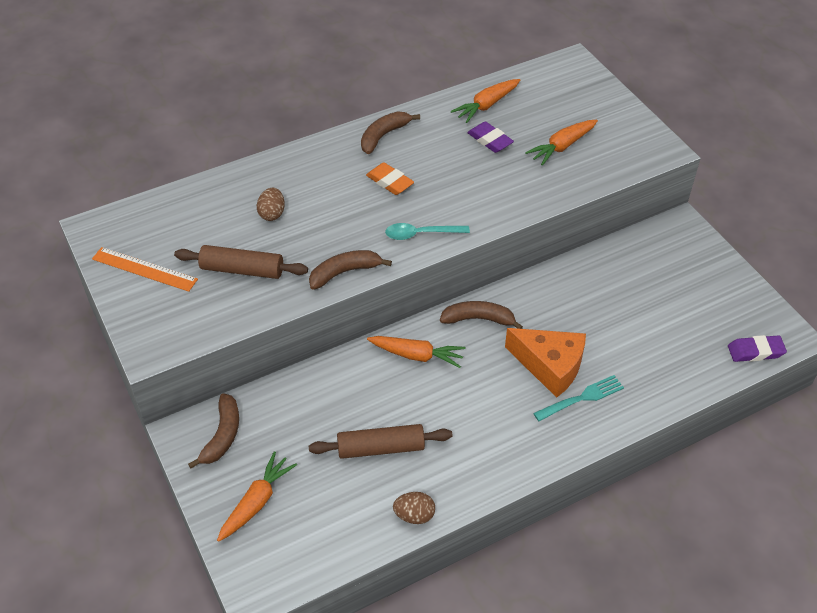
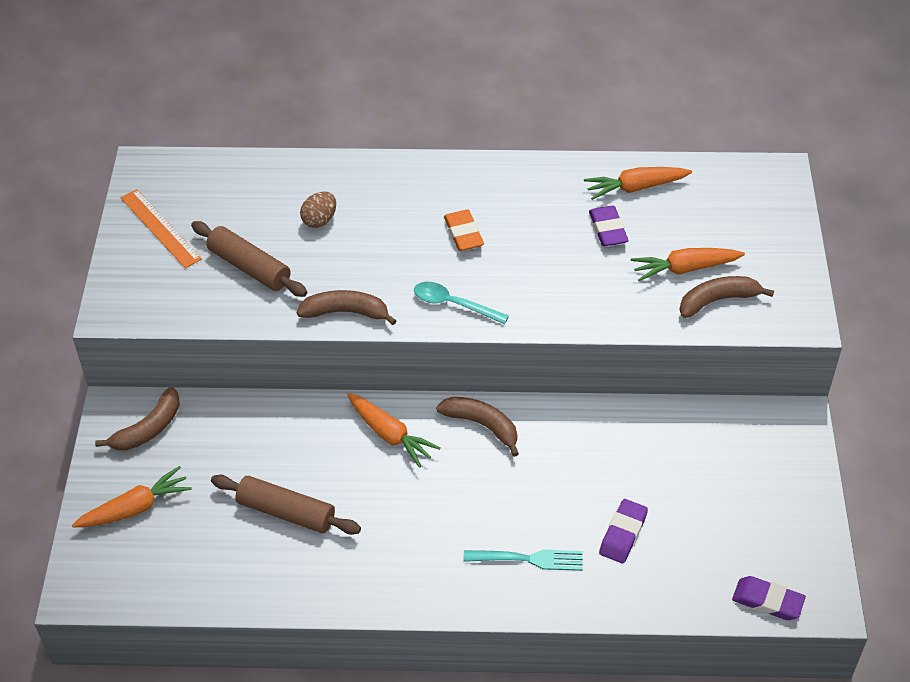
camera: 30 degrees right, 0 degrees up
(383, 136) = (495, 179): brown banana -> brown banana (718, 300)
(414, 515) = (270, 594): brown egg -> none
(550, 366) = (520, 510): orange cheese -> none
(631, 350) = (623, 534): none -> purple eraser

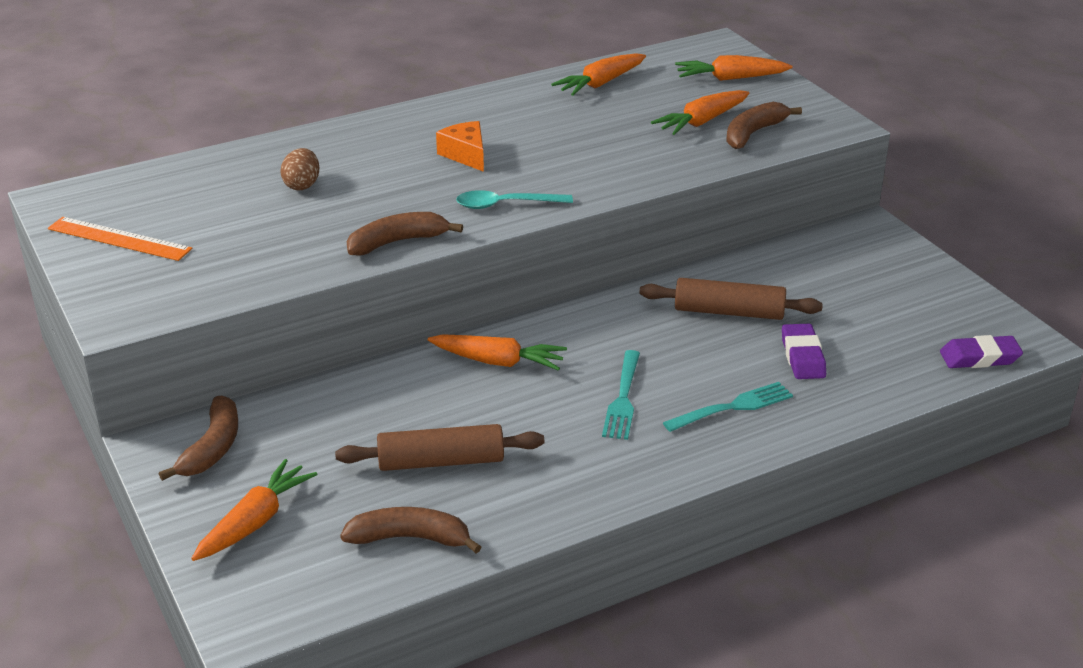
camera: 30 degrees left, 15 degrees down
(249, 267) = (255, 239): brown rolling pin -> brown rolling pin (728, 312)
(454, 512) = (622, 398): none -> turquoise fork
(463, 234) = (466, 155): orange eraser -> orange cheese
(482, 425) = (587, 324): brown banana -> brown banana (410, 538)
(607, 230) = (604, 116): purple eraser -> none
(753, 223) = (730, 78): none -> orange carrot

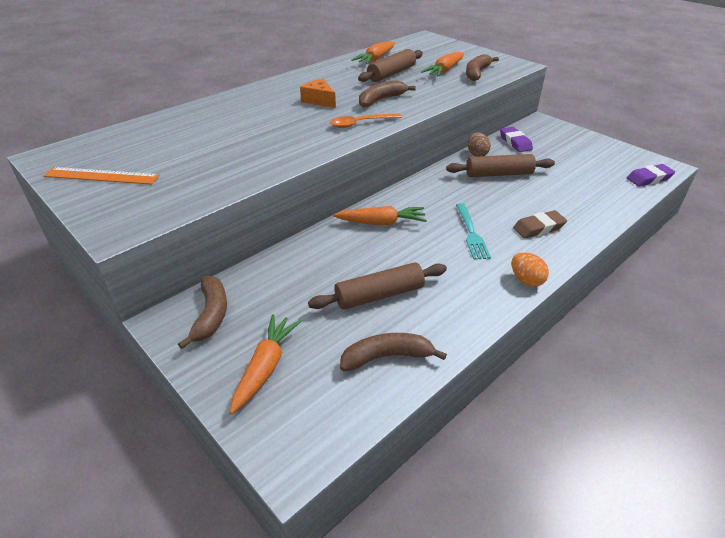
camera: 15 degrees left, 5 degrees up
(302, 185) = (222, 128): brown egg -> brown egg (477, 154)
(397, 242) = (303, 153): brown banana -> brown banana (381, 100)
(506, 205) = (360, 123): turquoise spoon -> orange spoon
(609, 117) = (391, 74): none -> brown rolling pin
(659, 478) = (526, 280): none -> orange egg
(730, 78) = (444, 50): orange carrot -> none
(732, 408) = (538, 228): turquoise fork -> brown eraser
(803, 357) = (556, 192): purple eraser -> purple eraser (515, 142)

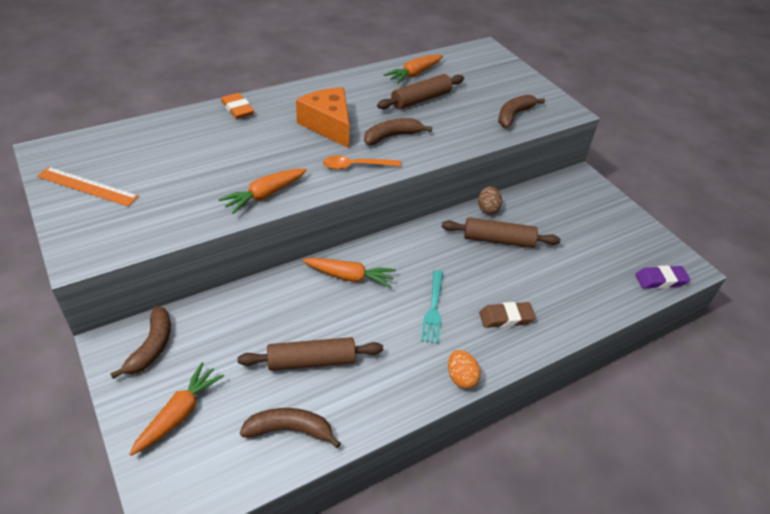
camera: 10 degrees right, 5 degrees up
(228, 101) = (237, 109): none -> orange eraser
(319, 100) = (328, 125): orange cheese -> orange cheese, size x1.65
(444, 71) = (480, 105): orange carrot -> orange carrot (265, 195)
(515, 142) = (537, 201): purple eraser -> none

